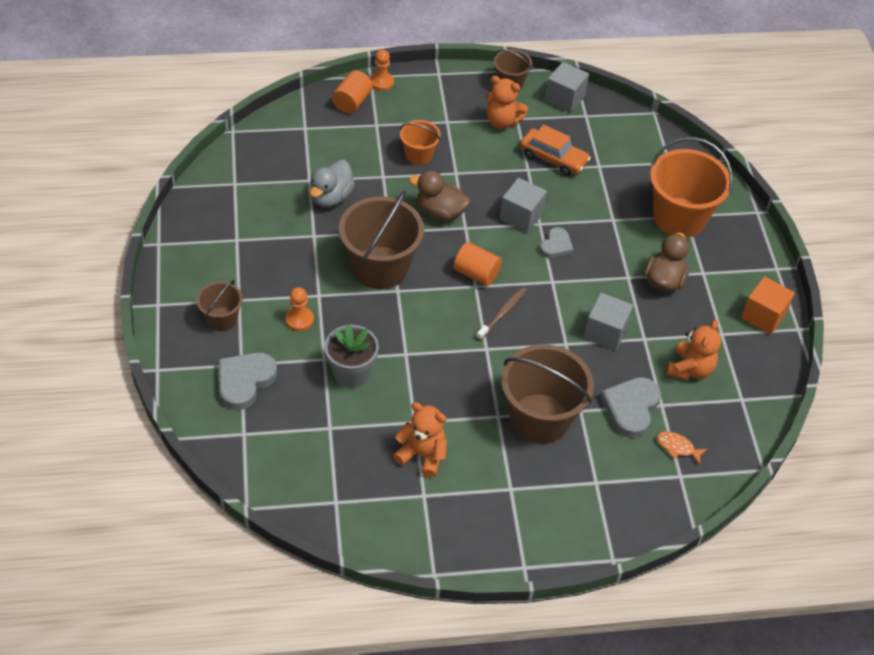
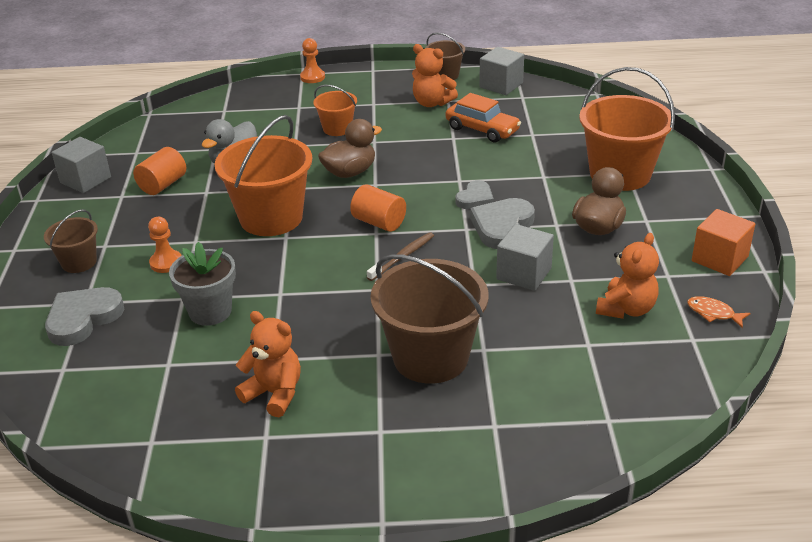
camera: 10 degrees right, 15 degrees down
(352, 102) = (278, 91): orange cylinder -> orange cylinder (163, 185)
(380, 268) = (271, 218): brown bucket -> orange bucket
(440, 212) = (350, 172): brown duck -> brown duck turned 120 degrees clockwise
(521, 216) = (439, 174): grey cube -> grey cube (85, 180)
(631, 408) = (548, 348): grey heart -> grey heart (502, 227)
(677, 447) = (606, 389): orange fish -> orange fish (713, 313)

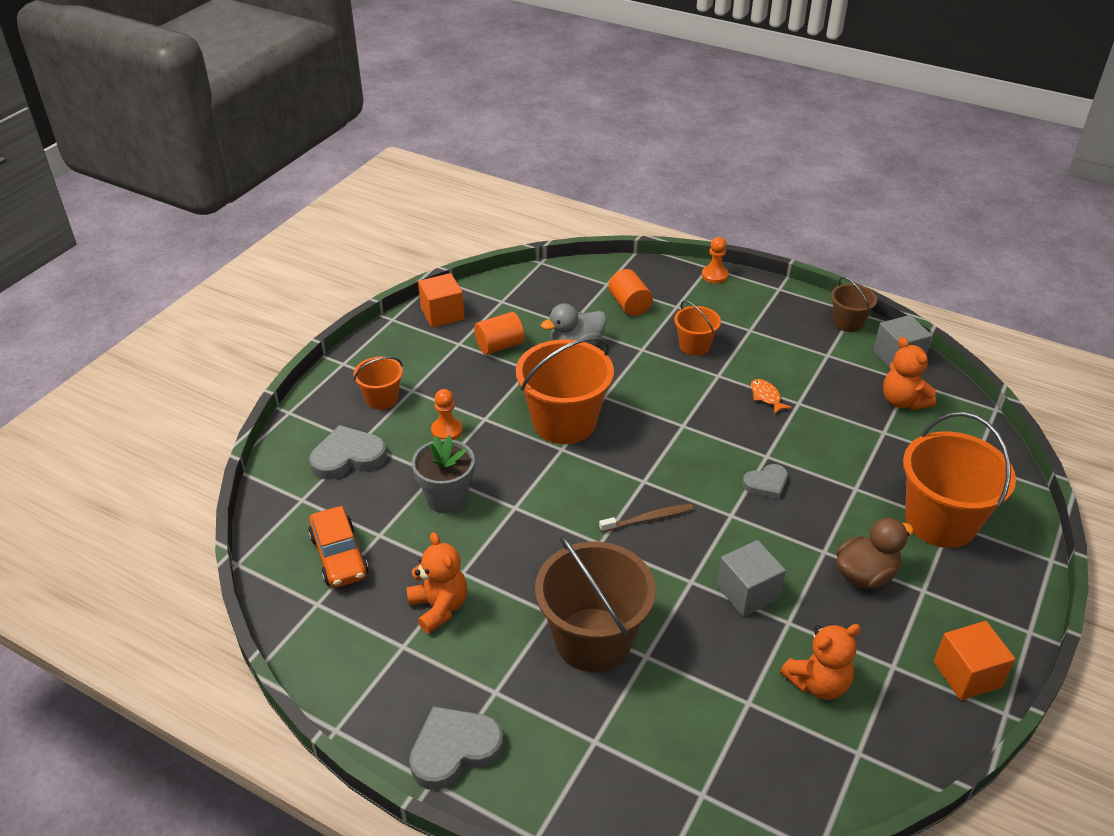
camera: 30 degrees right, 5 degrees up
(79, 262) = (382, 398): brown bucket -> orange bucket
(85, 180) = (442, 314): grey cube -> orange cube
(350, 172) = (669, 401): brown duck -> none
(379, 222) = (655, 470): orange cylinder -> orange cylinder (629, 305)
(432, 103) = (809, 351): orange teddy bear -> orange teddy bear (903, 401)
(482, 129) = (836, 405): orange car -> orange car (339, 556)
(502, 227) = (768, 529): grey heart -> grey heart (454, 750)
(713, 313) = (906, 734): orange fish -> orange fish (766, 397)

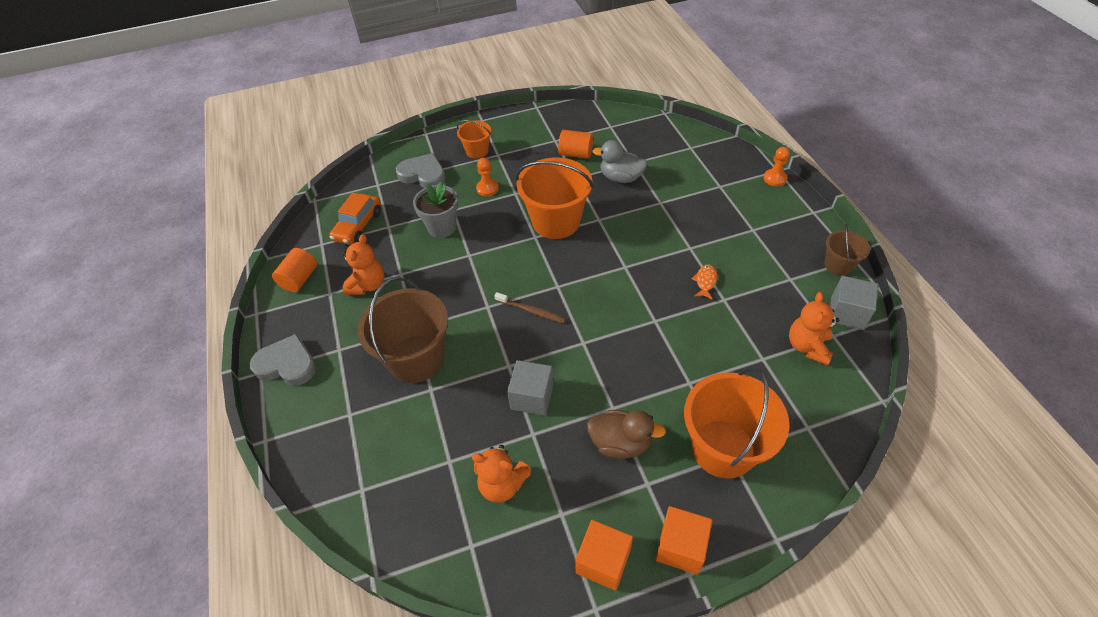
camera: 45 degrees right, 10 degrees up
(442, 314) = (567, 117): orange cube -> orange cube (680, 547)
(629, 305) = (688, 169): orange cylinder -> orange cylinder (300, 279)
(694, 346) = (698, 219): orange bucket -> none
(766, 484) = (631, 338): grey heart -> none

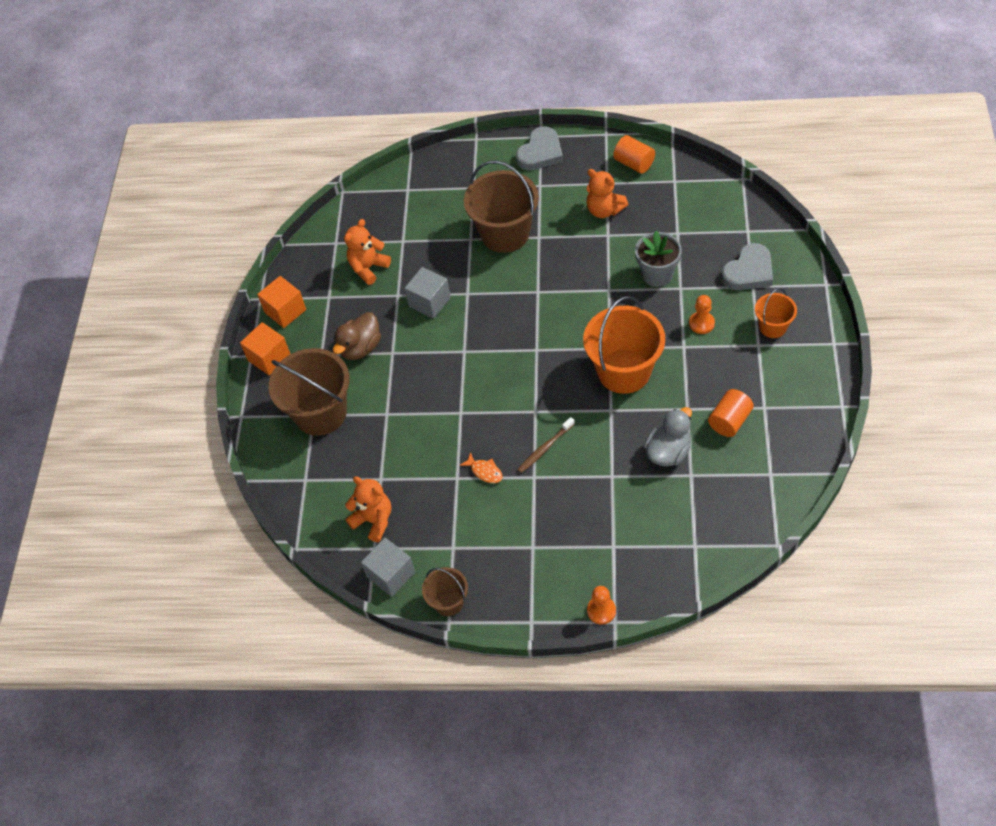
camera: 115 degrees right, 5 degrees up
(358, 225) = (688, 210): orange car -> none
(531, 311) = (516, 322): brown toothbrush -> brown toothbrush (544, 448)
(723, 448) = (320, 413): orange bucket -> brown bucket

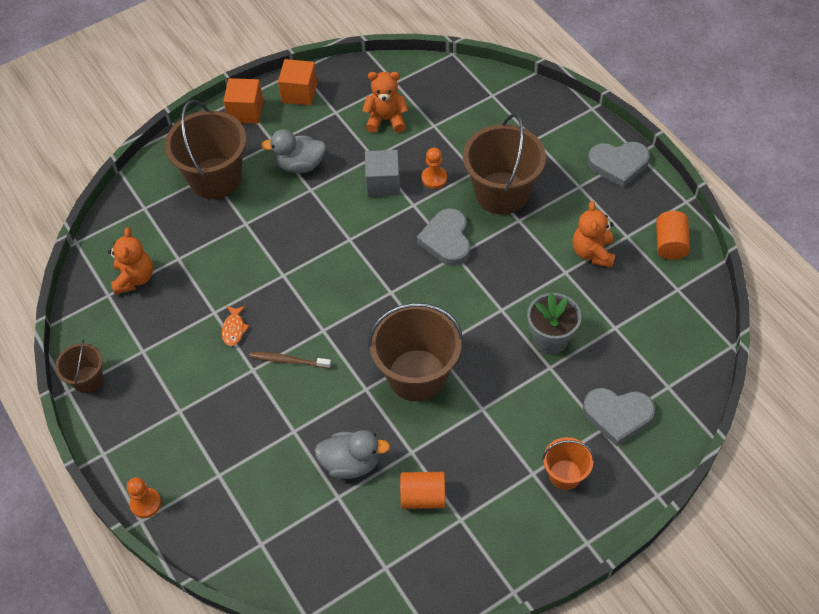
camera: 50 degrees right, 0 degrees up
(360, 348) = (299, 165): brown duck -> grey duck
(391, 574) = (90, 322): grey cube -> none
(518, 290) = (447, 240): none -> grey heart
(624, 371) = (417, 375): orange bucket -> brown bucket
(701, 323) = (521, 409): orange pawn -> orange pawn (434, 178)

